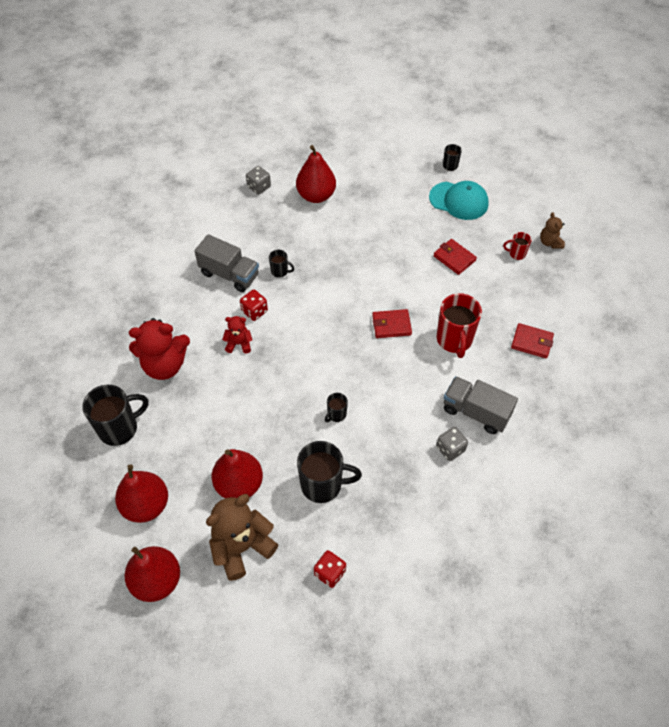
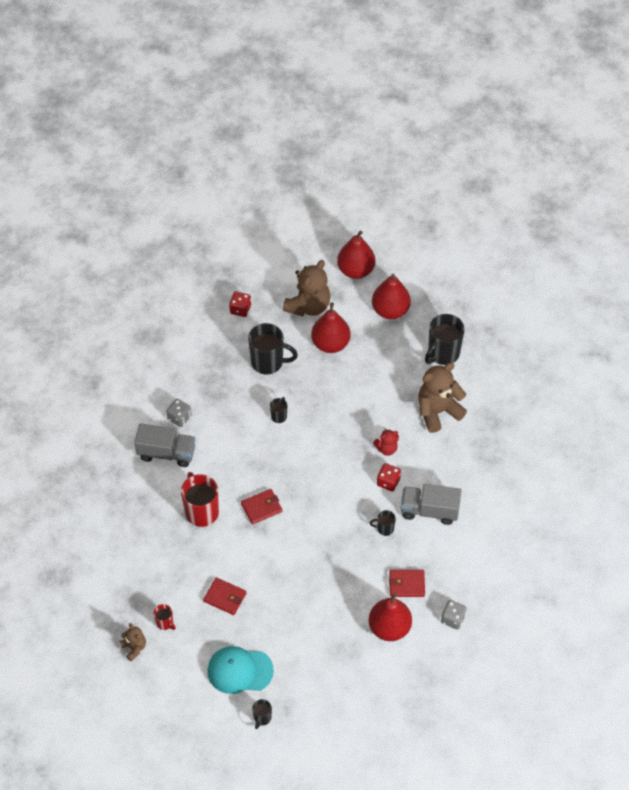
camera: 160 degrees right, 0 degrees up
(164, 365) = (438, 411): red teddy bear -> brown teddy bear
(323, 485) = (268, 362): black mug -> black mug turned 150 degrees counterclockwise
(516, 253) = (165, 623): red mug -> red mug turned 60 degrees clockwise
(531, 342) = (132, 531): red wallet -> red wallet (406, 584)

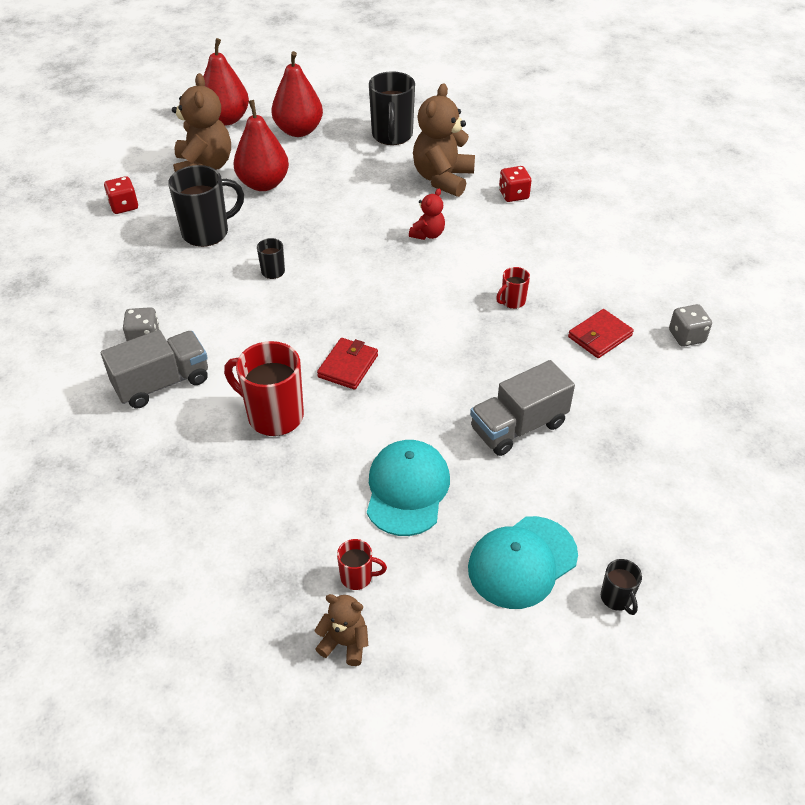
camera: 40 degrees left, 10 degrees down
(225, 597) = (407, 489): red wallet -> turquoise cap
(384, 528) = (512, 301): black mug -> red mug
(388, 482) = (464, 260): red dice -> red dice (513, 195)
(389, 627) = (635, 388): red pear -> none
(429, 510) = (538, 259): grey truck -> grey truck (518, 427)

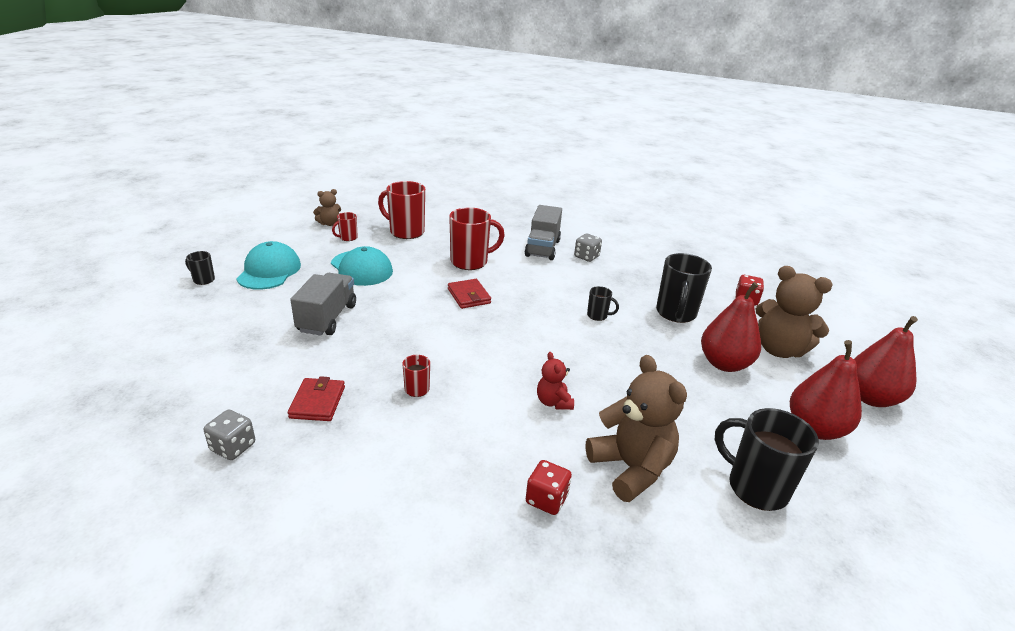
camera: 130 degrees right, 15 degrees down
(266, 536) = (406, 232): none -> red mug

